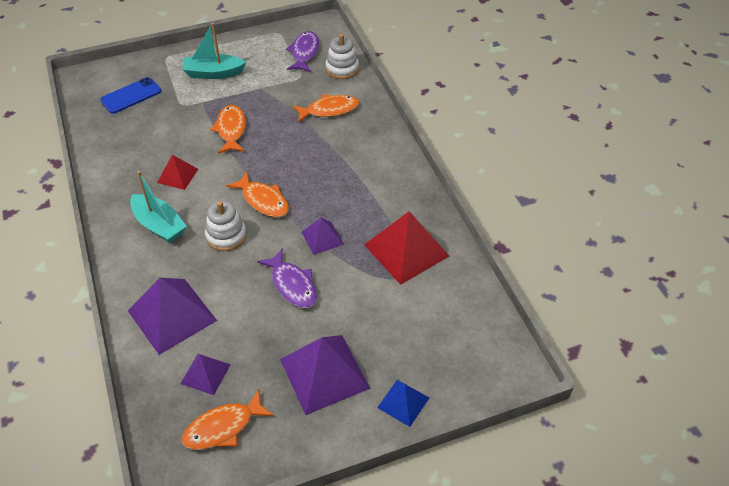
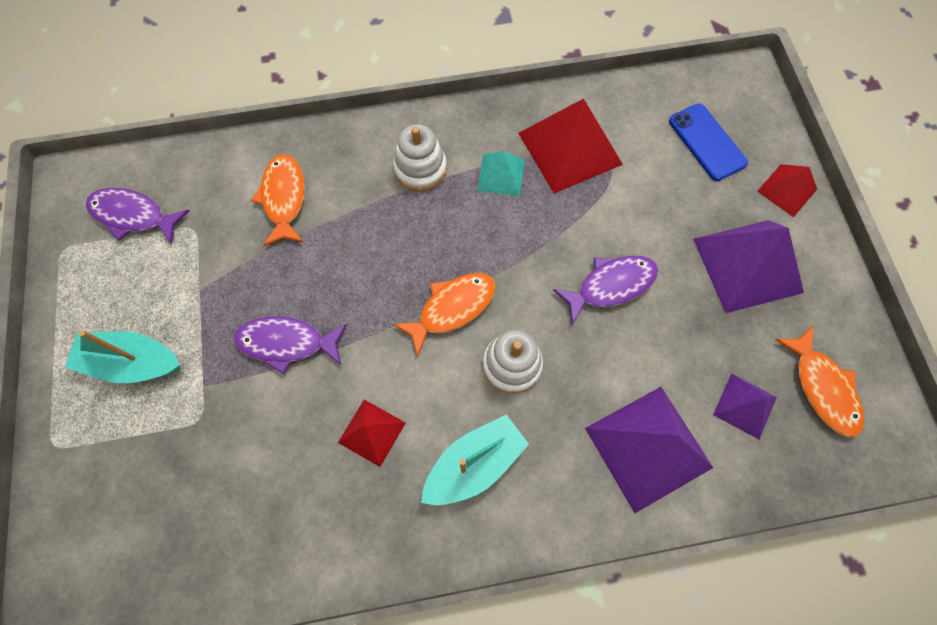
camera: 80 degrees left, 20 degrees up
(131, 96) = (143, 513): blue phone -> blue phone (707, 142)
(213, 73) = (133, 362): turquoise boat -> turquoise boat turned 90 degrees clockwise
(231, 130) = (287, 343): orange fish -> purple fish
(322, 238) = (535, 240): purple pyramid -> none
(342, 68) = (194, 168): white stacking toy -> white stacking toy (420, 169)
(372, 213) = (501, 175): none -> turquoise pyramid
(403, 402) = (787, 190): blue pyramid -> red pyramid

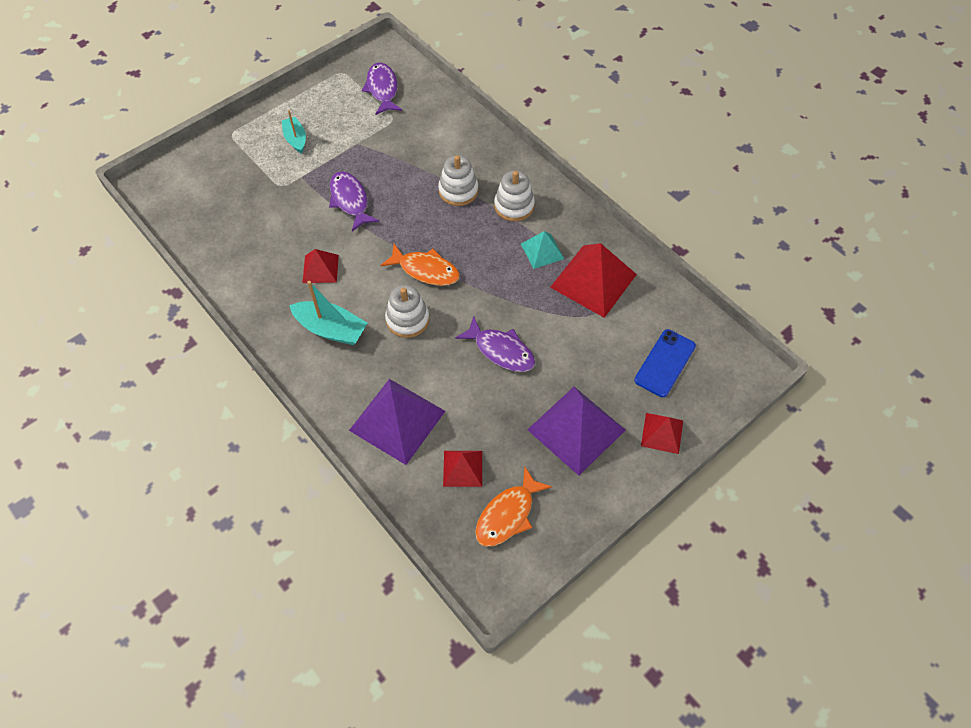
camera: 60 degrees right, 10 degrees down
(133, 362) = (296, 139): turquoise boat -> turquoise boat, size x0.64
(284, 198) = (443, 149): orange fish -> none
(359, 214) = (458, 191): none -> white stacking toy
(745, 405) = (462, 468): purple pyramid -> red pyramid

